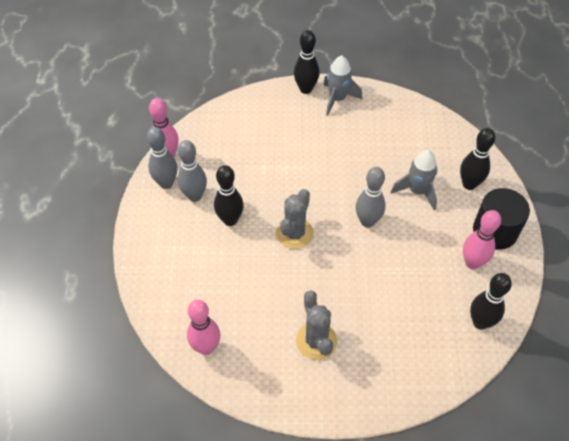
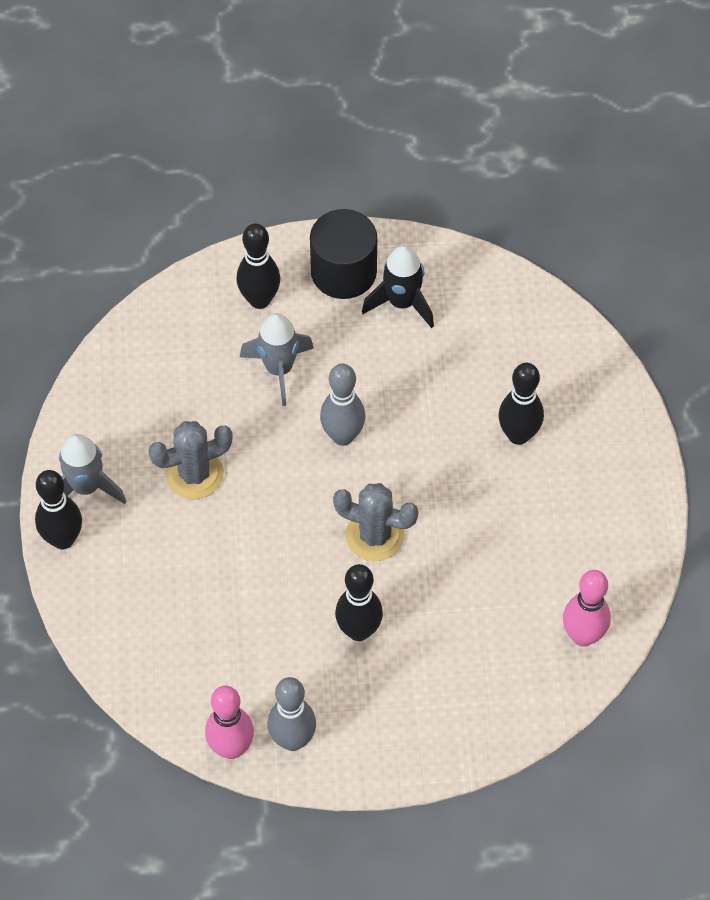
camera: 95 degrees left, 5 degrees up
(195, 196) = (315, 690): grey bowling pin -> none
(316, 341) = (552, 495): grey cactus -> grey cactus (194, 474)
(472, 263) = (402, 302): pink bowling pin -> black rocket
(480, 322) = (496, 298): black bowling pin -> black bowling pin (518, 435)

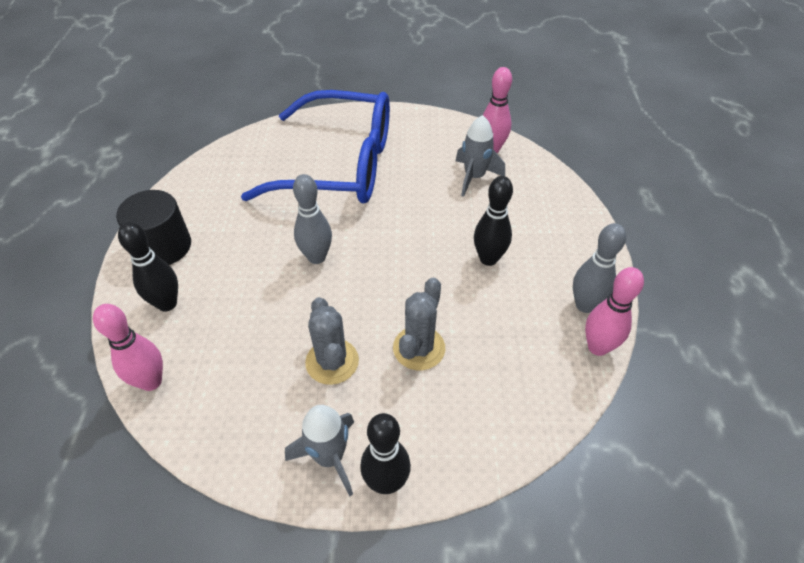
camera: 85 degrees left, 10 degrees down
(161, 314) = (151, 381): none -> pink bowling pin
(279, 369) = (242, 294): grey rocket -> grey rocket (474, 177)
(375, 535) = (408, 244): grey cactus -> grey cactus (419, 348)
(402, 302) = (207, 215): black rocket -> none
(518, 435) = (338, 165): black bowling pin -> blue glasses

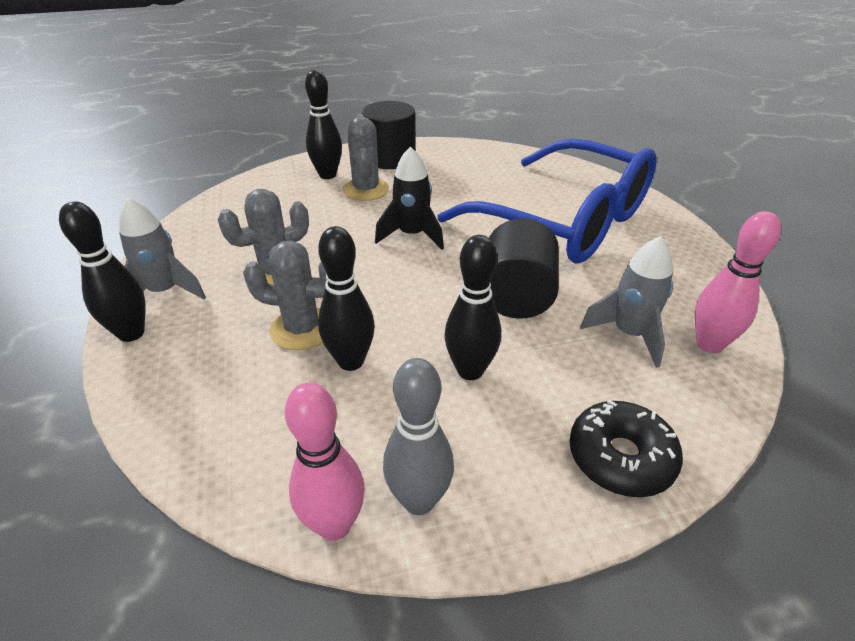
camera: 75 degrees right, 10 degrees down
(151, 381) = (247, 188): pink bowling pin -> none
(218, 276) = (366, 190): none -> grey cactus
(316, 257) = (412, 235): grey bowling pin -> black rocket
(338, 165) = (562, 220): blue glasses -> blue glasses turned 45 degrees counterclockwise
(421, 216) = (516, 296): none -> black cylinder
(464, 321) = (351, 361): none -> black bowling pin
(566, 214) = (620, 457): none -> black donut

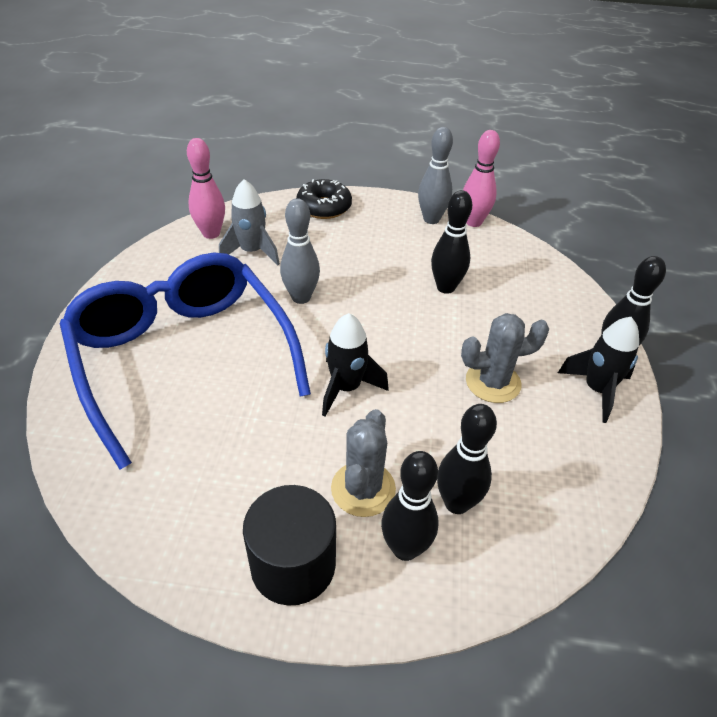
camera: 160 degrees left, 5 degrees up
(165, 292) = (596, 390): grey rocket -> black rocket
(302, 329) = (476, 320): grey cactus -> none
(470, 370) = (371, 261): black bowling pin -> black bowling pin (456, 503)
(516, 296) = (301, 297): black cylinder -> grey bowling pin

